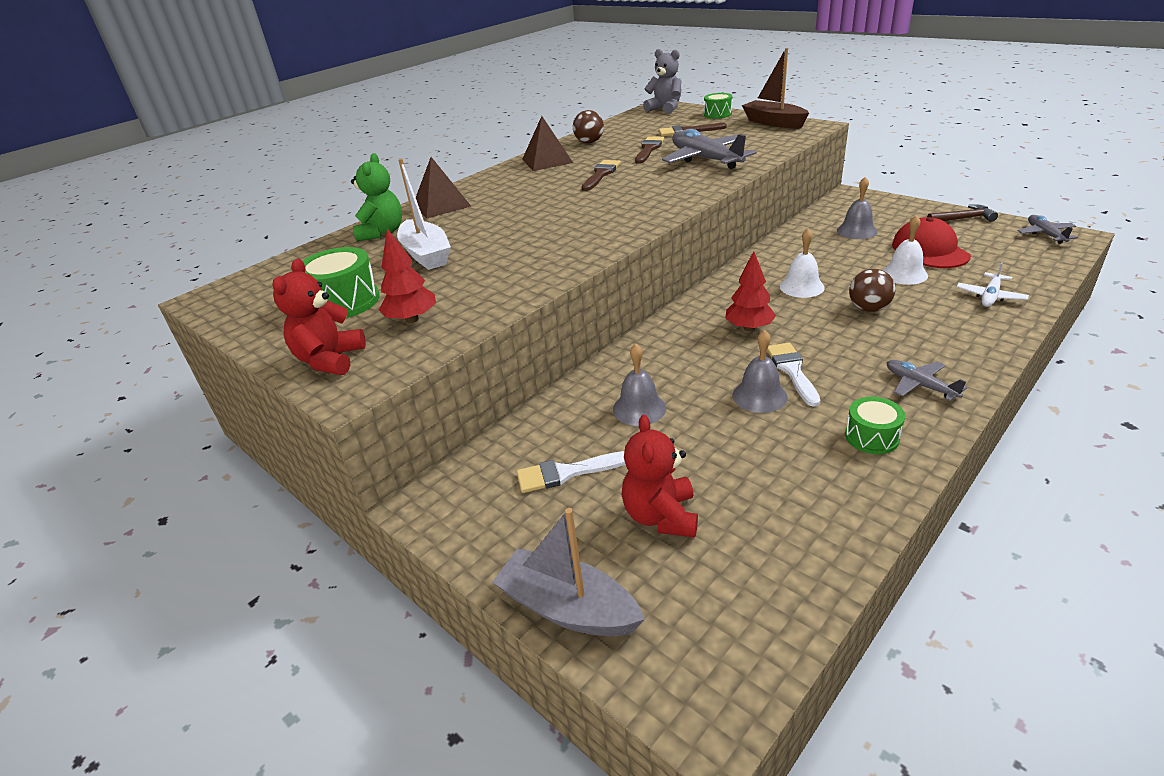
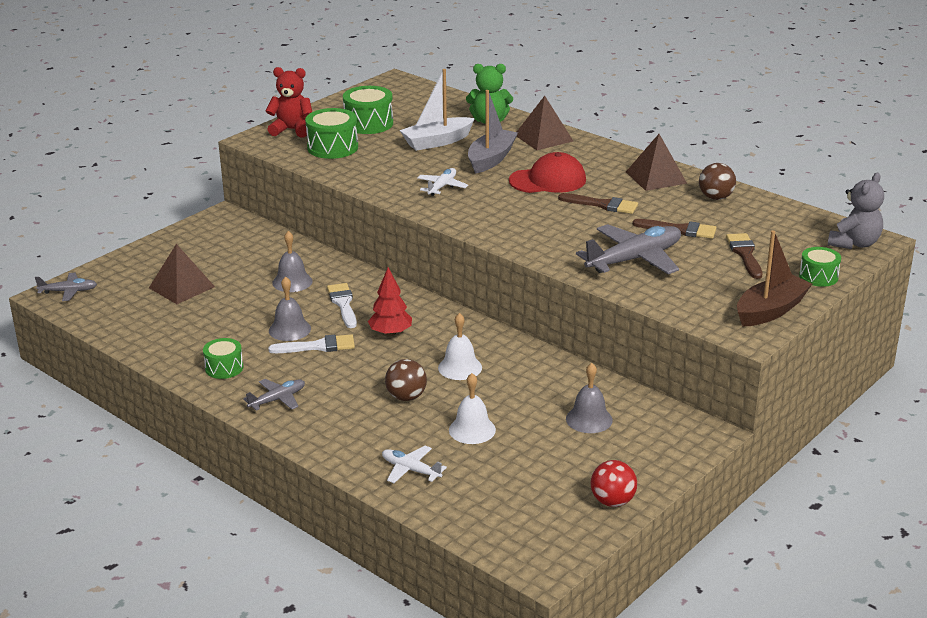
camera: 85 degrees right, 5 degrees down
(412, 319) = (332, 147): red tree -> green drum
(551, 242) = (442, 187): none -> white plane
(567, 473) = (233, 257): white brush -> white brush (343, 304)
(568, 608) = (128, 260): grey boat -> grey boat (491, 159)
(661, 516) = (181, 287): red teddy bear -> brown pyramid
(929, 250) = (526, 457): red cap -> red cap (548, 180)
(963, 219) = (612, 501): brown hammer -> red ball
(1045, 234) = (553, 550): grey plane -> grey plane (68, 291)

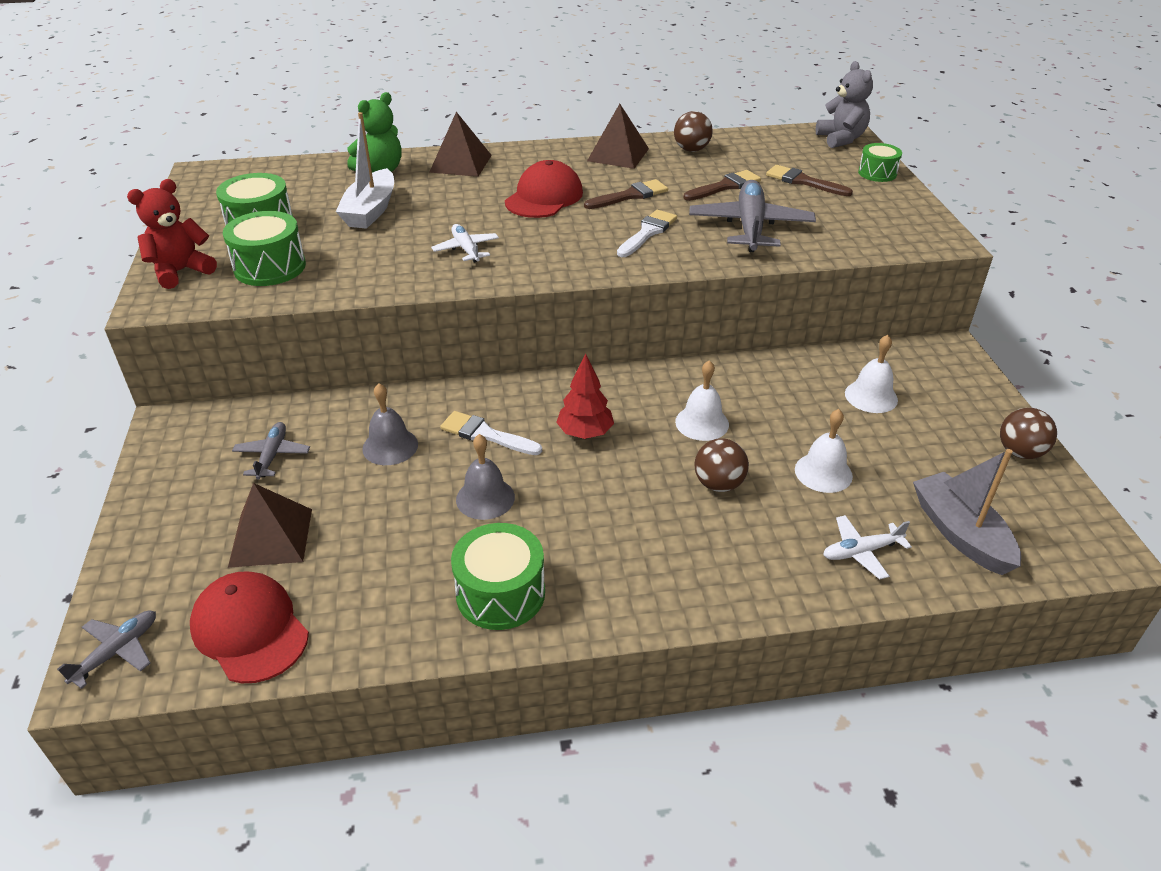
camera: 50 degrees left, 10 degrees up
(118, 315) = (250, 630): none -> red cap
(224, 368) = (500, 593): green drum -> green drum, size x1.59
(277, 399) = (620, 583): grey plane -> grey plane (272, 456)
(318, 346) = (547, 495): white brush -> white brush (647, 232)
(491, 159) = (456, 202): grey boat -> grey boat (960, 533)
(589, 419) = (871, 396): grey bell -> white bell
(612, 501) = (1020, 452): red ball -> brown ball
(770, 310) = (911, 214): brown boat -> none

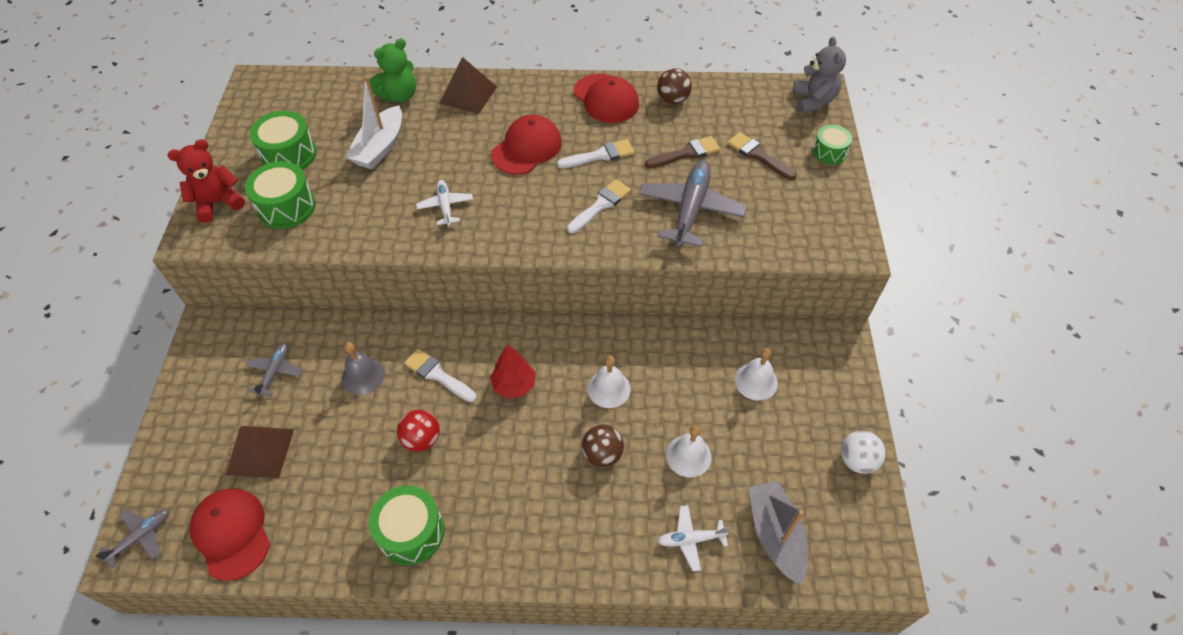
camera: 10 degrees right, 15 degrees up
(485, 498) = (422, 439): grey bell -> red ball
(618, 154) = (606, 99): brown pyramid -> red cap
(630, 195) = (600, 155): brown brush -> white brush
(1020, 452) = (857, 460): brown ball -> white ball

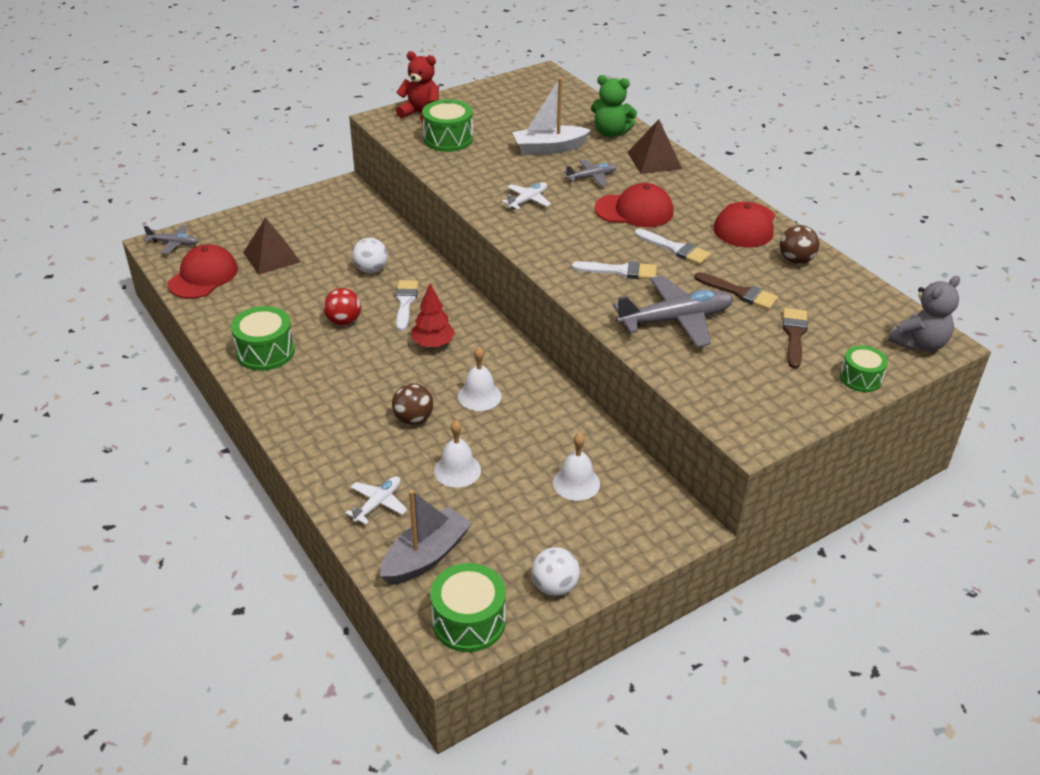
camera: 55 degrees right, 15 degrees down
(275, 371) = (338, 231): grey plane -> grey plane (591, 177)
(289, 155) = (495, 118): green drum -> green drum (468, 621)
(363, 376) = (371, 269): grey bell -> white ball
(690, 539) = (378, 503): white plane -> white plane turned 75 degrees clockwise

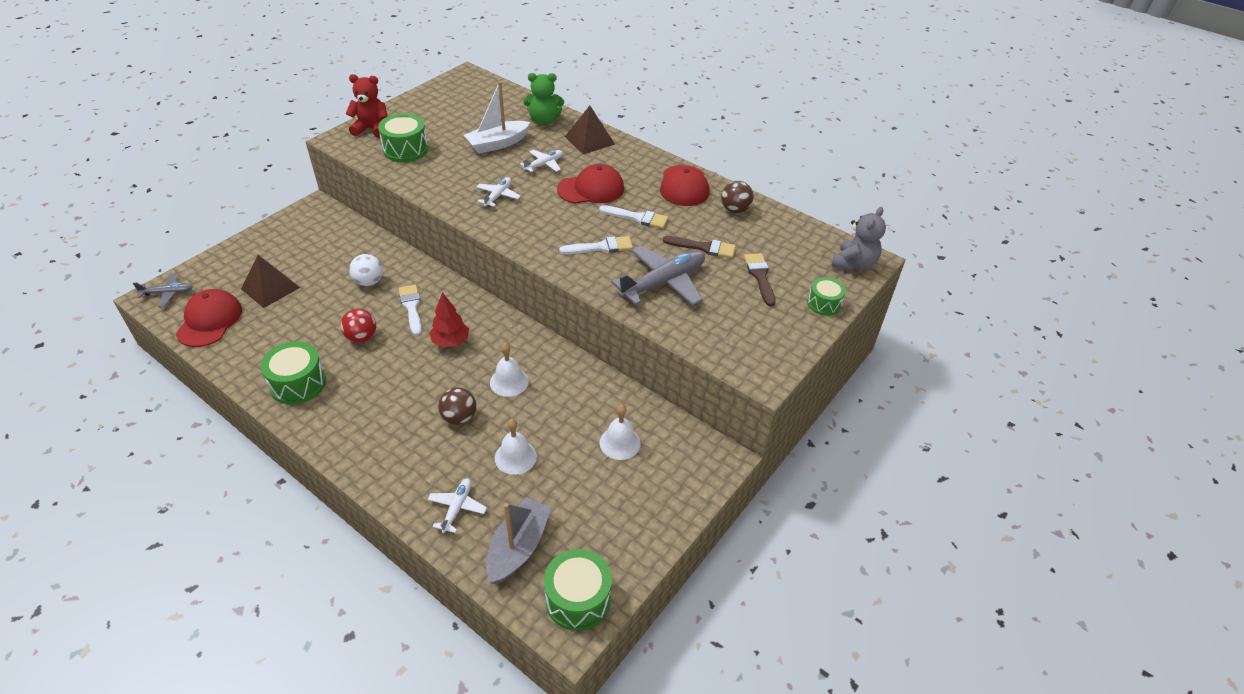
camera: 20 degrees left, 5 degrees up
(554, 587) = (637, 544): white ball -> none
(591, 177) = (544, 164): grey plane -> white plane

